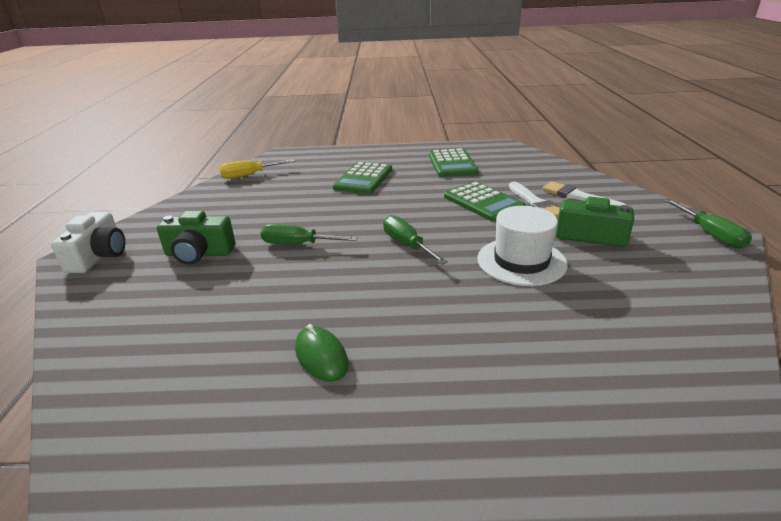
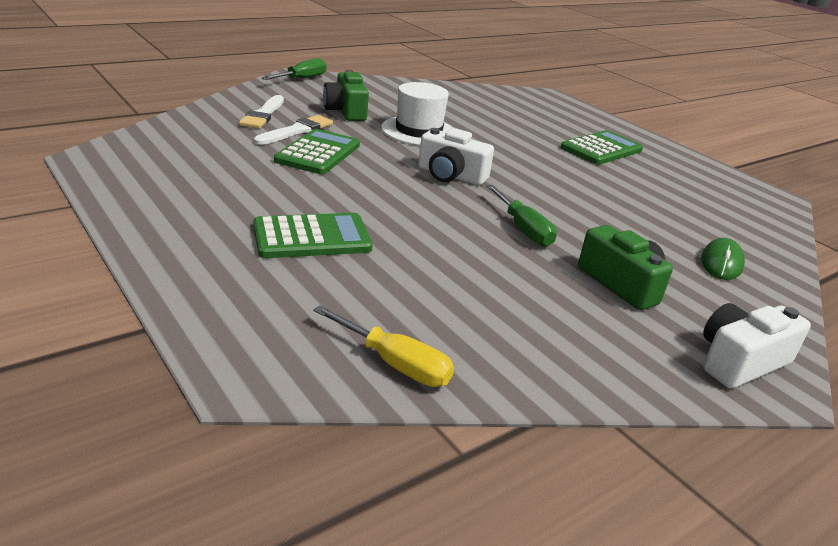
camera: 130 degrees left, 0 degrees up
(321, 356) = (616, 177): green mouse -> green mouse (721, 263)
(407, 245) = (450, 175): green screwdriver -> white camera
(452, 164) = (200, 183): green calculator -> green calculator (601, 149)

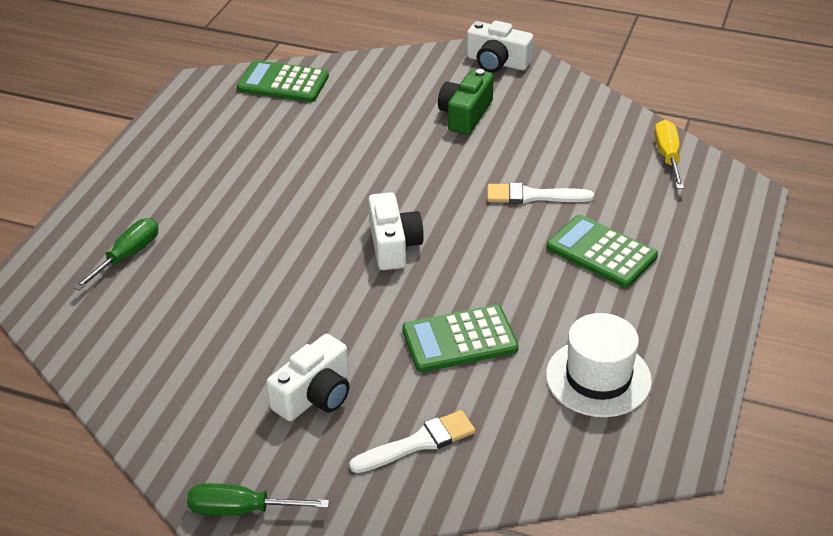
camera: 120 degrees left, 10 degrees up
(296, 131) = (427, 388): white brush -> white brush (533, 196)
(346, 111) = (315, 395): green camera -> white camera
(419, 131) = (305, 314): white hat -> white hat (598, 378)
(523, 229) = (444, 174): green screwdriver -> green screwdriver (128, 256)
(601, 149) = (192, 192): green calculator -> green calculator (283, 83)
(721, 263) = (373, 87): green mouse -> none

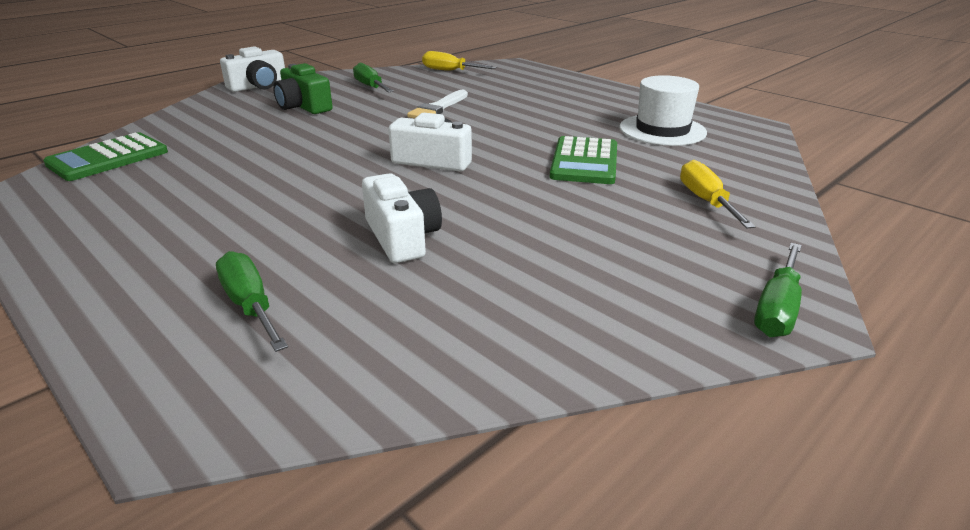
camera: 65 degrees left, 10 degrees down
(315, 395) = (614, 234): white camera -> white camera (402, 237)
(418, 443) = (706, 201): white brush -> yellow screwdriver
(558, 127) = (371, 87): none -> green screwdriver
(601, 252) = (527, 103): green calculator -> none

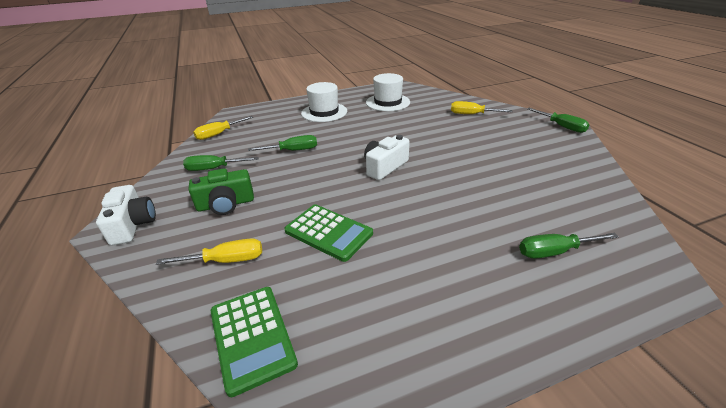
camera: 65 degrees left, 5 degrees up
(210, 127) = (226, 260): none -> yellow screwdriver
(402, 237) = (484, 192): white camera -> none
(438, 108) = (293, 150): white brush -> green screwdriver
(569, 101) = (324, 112): none -> white hat
(584, 162) = (414, 128): green calculator -> green calculator (328, 232)

